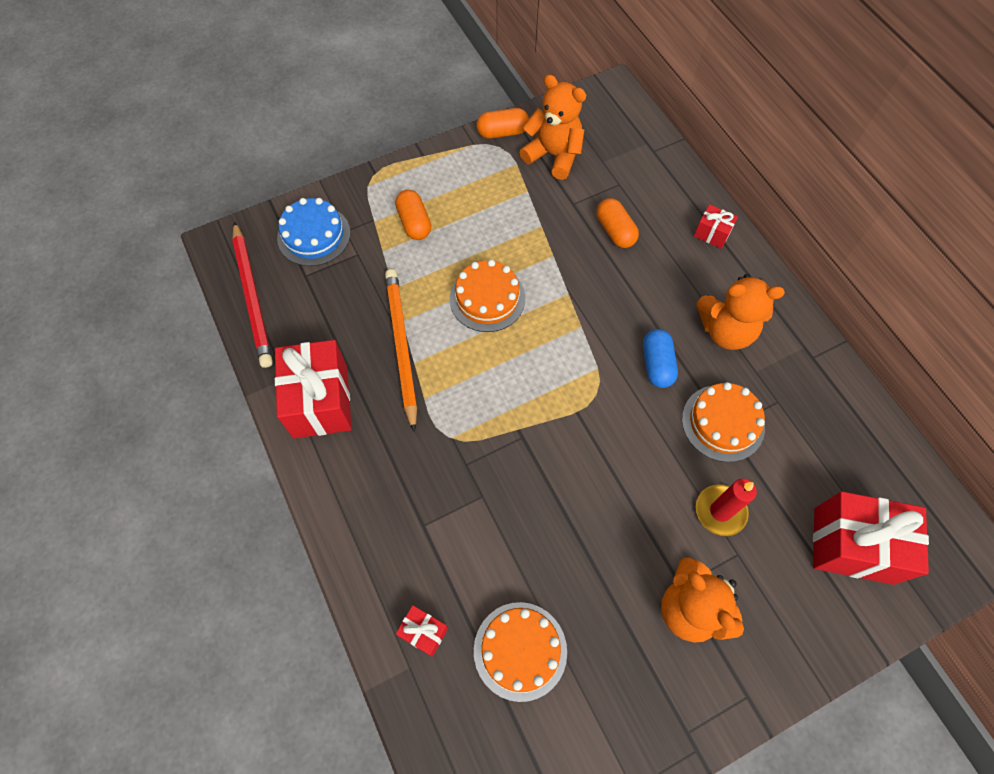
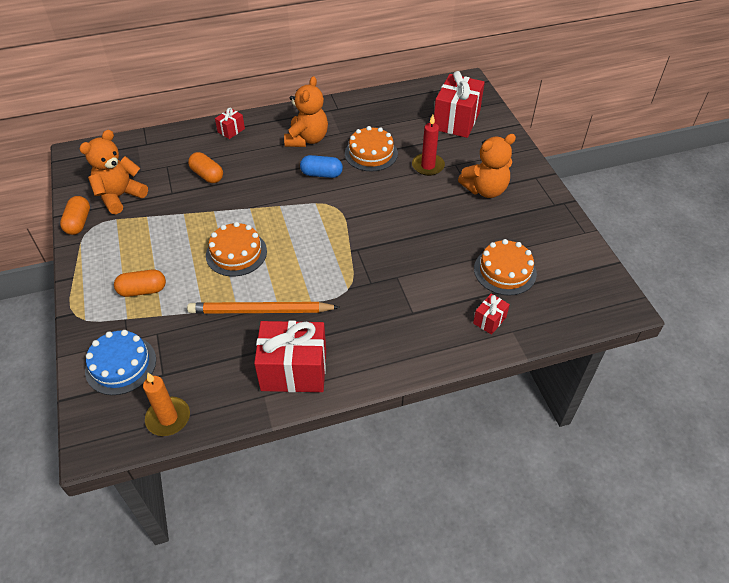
camera: 80 degrees left, 15 degrees down
(253, 296) = (168, 418): red pencil -> orange candle
(615, 231) = (207, 175): orange capsule -> orange capsule turned 60 degrees clockwise

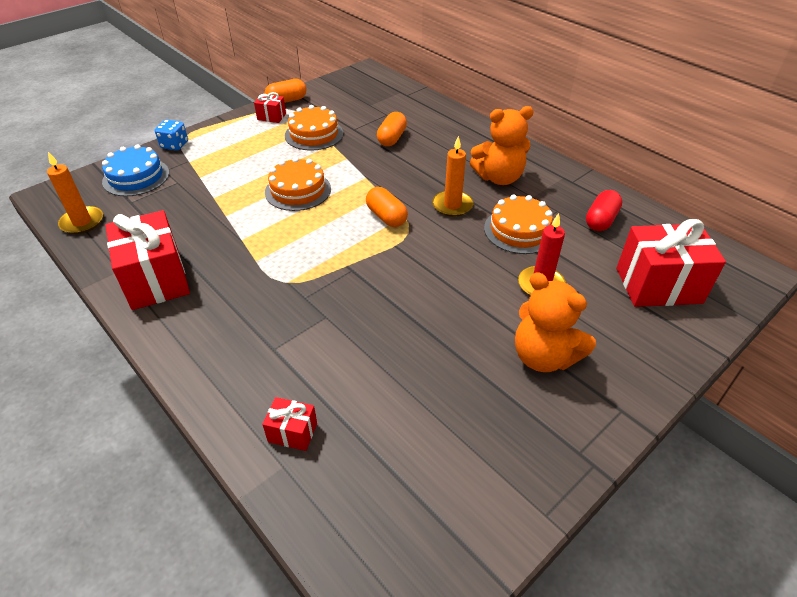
camera: 65 degrees right, 5 degrees down
(86, 325) = (174, 145): none -> blue dice
(120, 196) = (331, 107): orange teddy bear -> none
(142, 290) = (224, 157): orange capsule -> orange capsule (386, 217)
(231, 130) = (467, 129): red gift -> red gift (271, 117)
(261, 311) = (227, 231): orange pencil -> none
(321, 174) = (452, 205): blue capsule -> orange candle
(386, 115) = (601, 220): none -> red capsule
(505, 271) = (395, 425): orange cake -> orange cake (314, 134)

